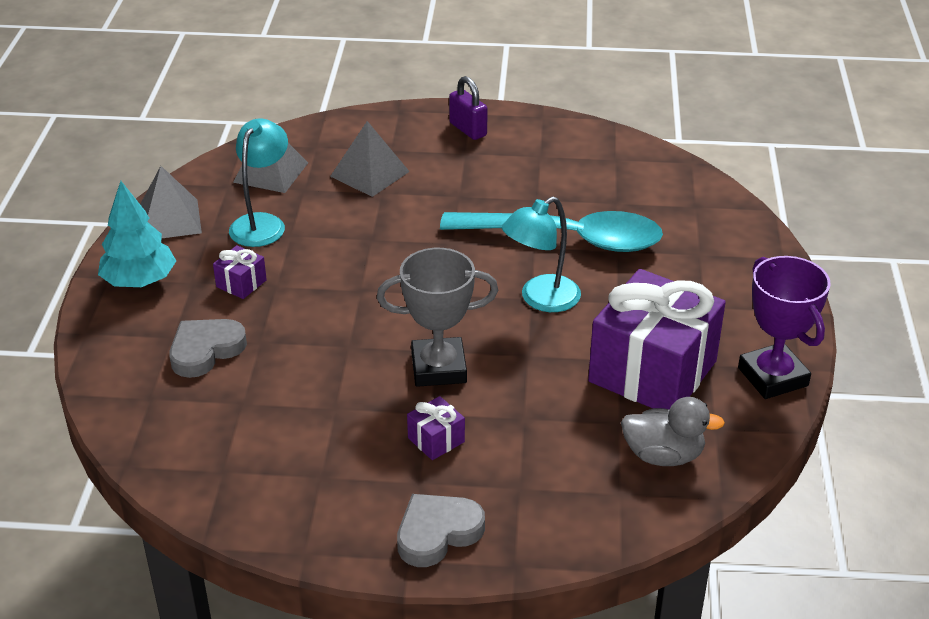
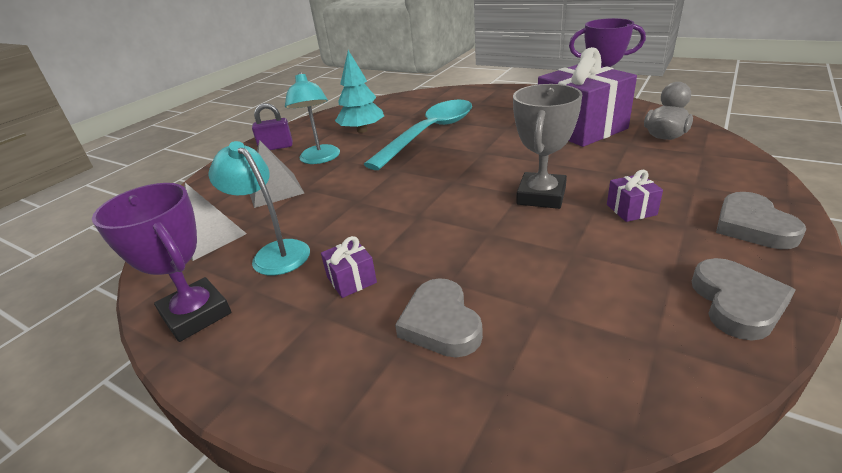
camera: 60 degrees left, 5 degrees down
(140, 281) = (277, 358): turquoise tree -> turquoise tree (362, 130)
(170, 220) = (196, 314): grey pyramid -> purple trophy
(294, 518) = (737, 303): none -> grey heart
(540, 299) = (486, 149): turquoise lamp -> turquoise lamp (320, 159)

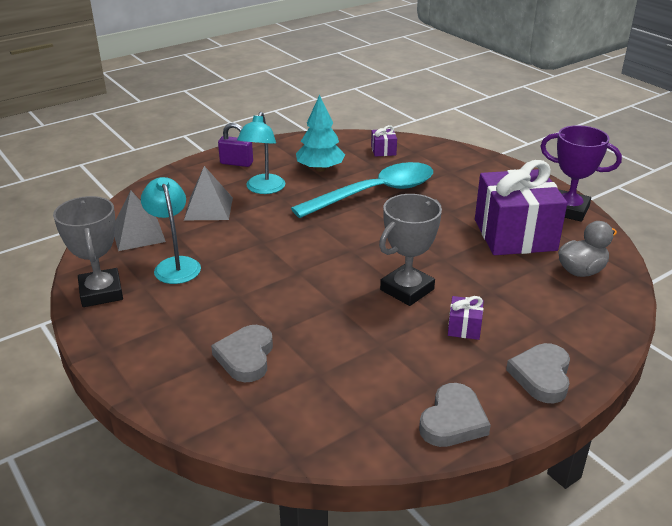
camera: 20 degrees right, 0 degrees up
(196, 314) = (101, 292): purple trophy -> grey trophy
(351, 280) = (212, 305): purple gift -> purple gift (383, 151)

